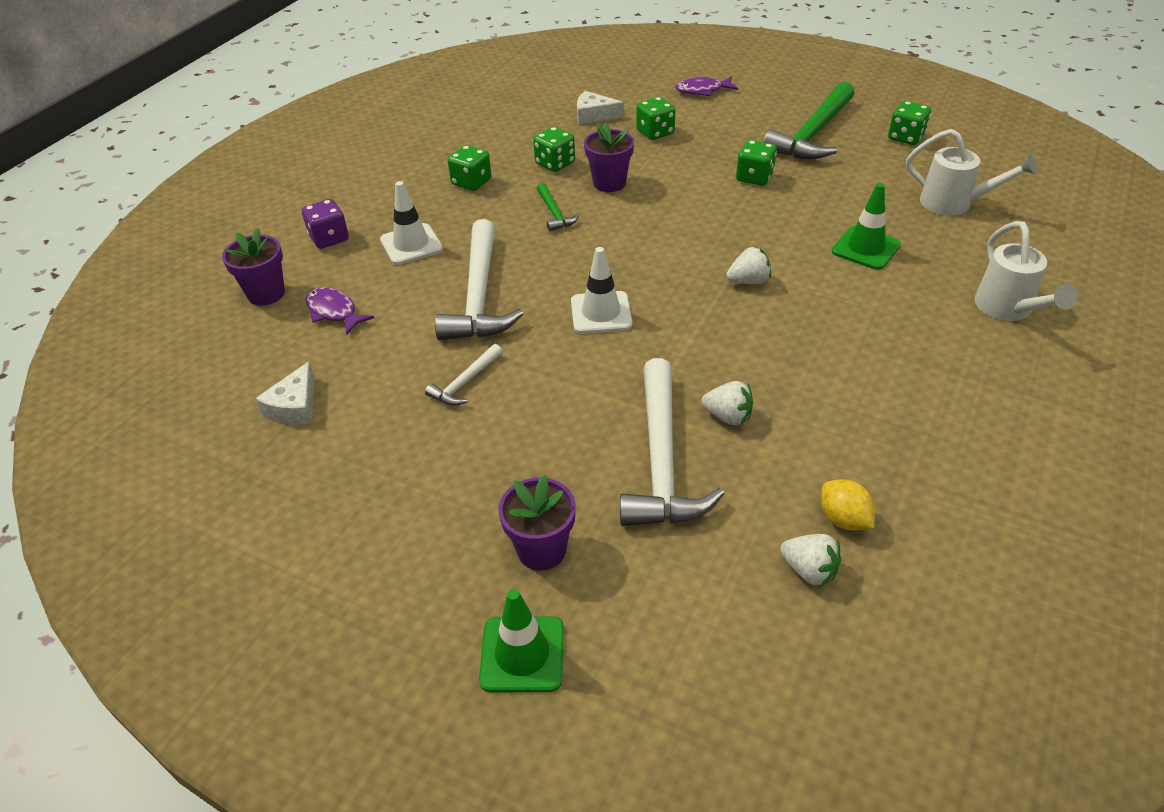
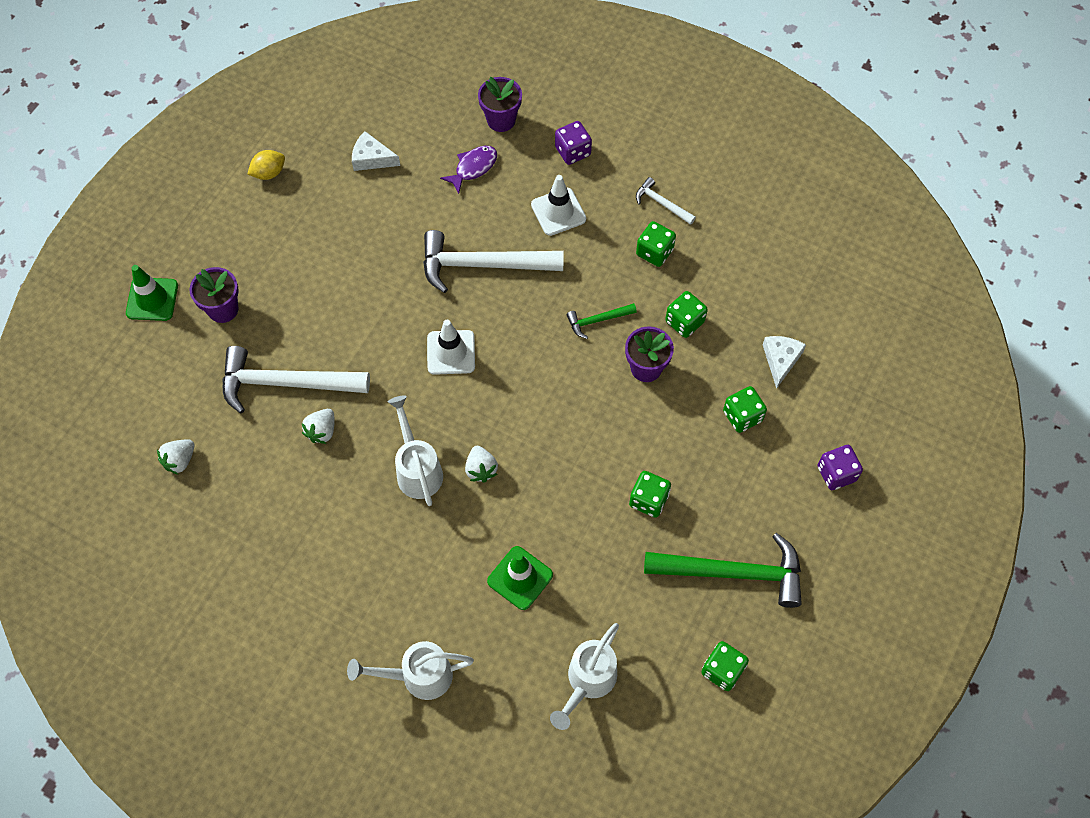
camera: 90 degrees right, 20 degrees up
(465, 382) = (381, 260): white hammer -> white hammer (662, 203)
(703, 90) = (836, 473): purple fish -> purple dice
(760, 328) = (417, 469): none -> white watering can
(812, 134) = (733, 573): green hammer -> green hammer turned 150 degrees clockwise
(843, 519) = (216, 490): yellow lemon -> yellow lemon (269, 173)

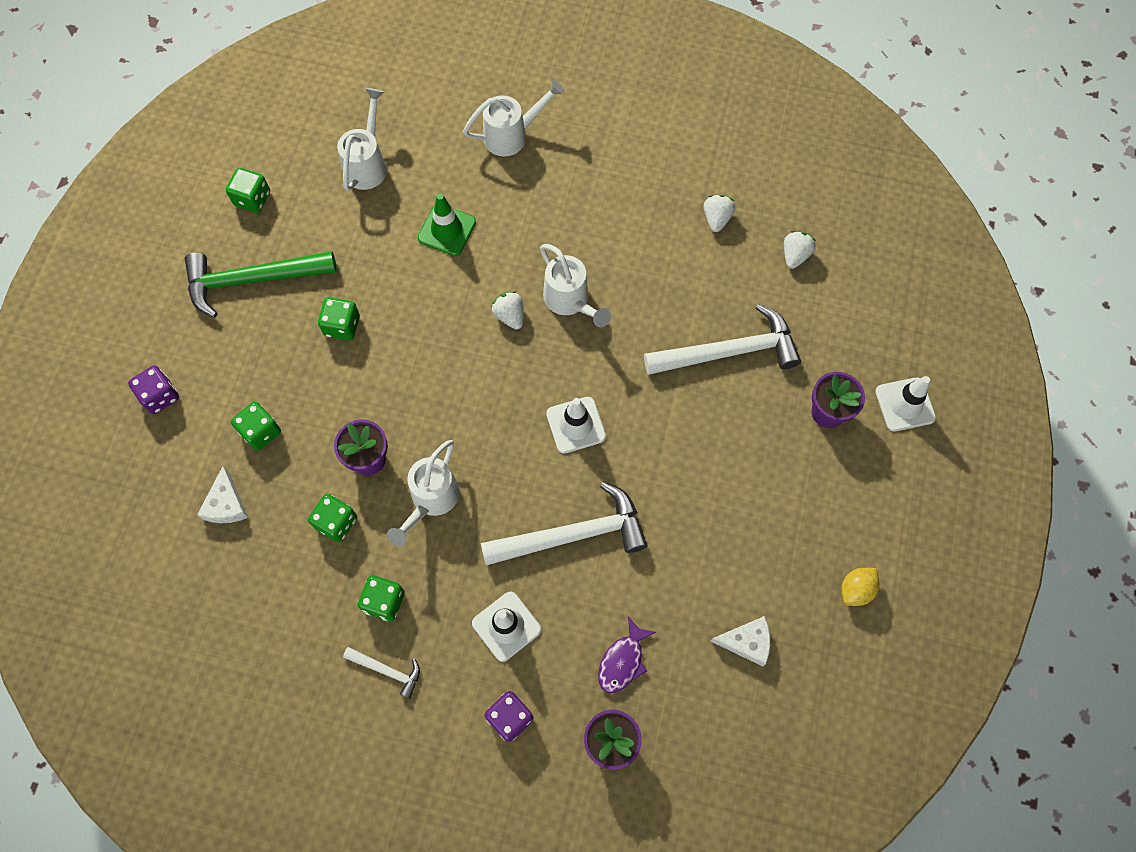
camera: 165 degrees right, 5 degrees up
(152, 299) = (905, 404): green traffic cone -> white traffic cone
(322, 431) = (674, 314): white strawberry -> white strawberry (716, 218)
(597, 320) = (431, 500): green hammer -> white watering can

